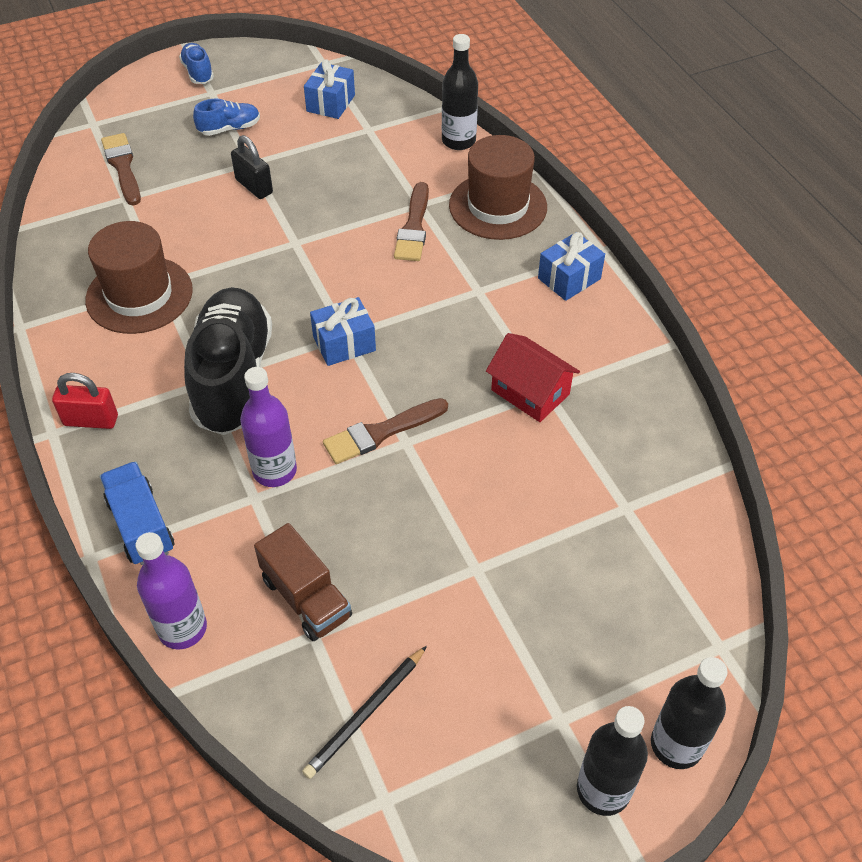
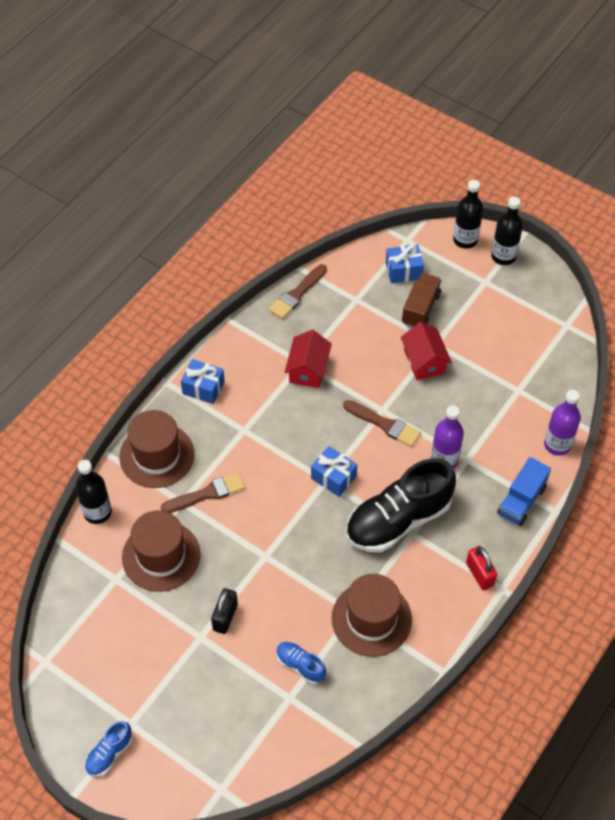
camera: 120 degrees left, 5 degrees up
(123, 167) = (258, 725): brown brush -> brown brush (297, 294)
(229, 128) = (169, 678): blue shoe -> blue shoe (300, 665)
(306, 597) = (503, 403): brown truck -> brown truck (420, 309)
(331, 103) = (97, 624): blue gift -> blue gift (403, 271)
(366, 167) = (161, 556): none -> brown hat
(366, 714) = (537, 350): black pencil -> none
(453, 535) = (424, 361): none -> red house

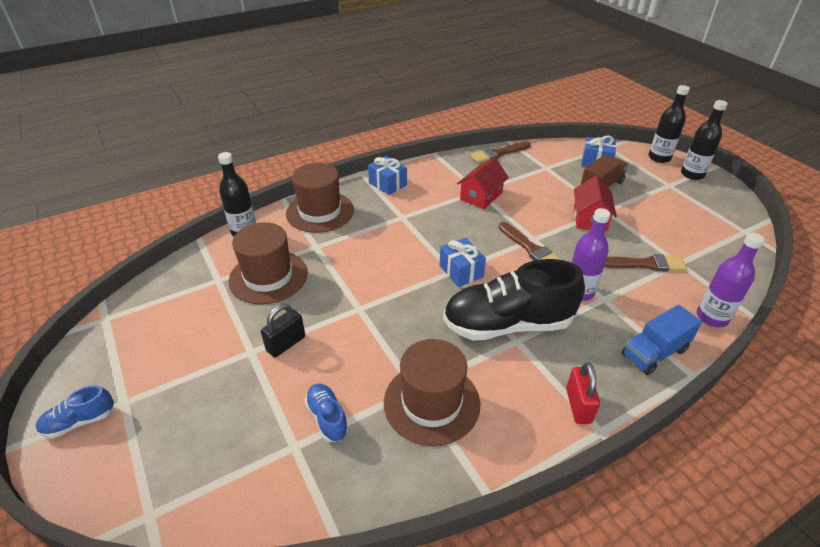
camera: 25 degrees right, 15 degrees down
(207, 494) = (340, 247): brown brush -> brown brush (644, 264)

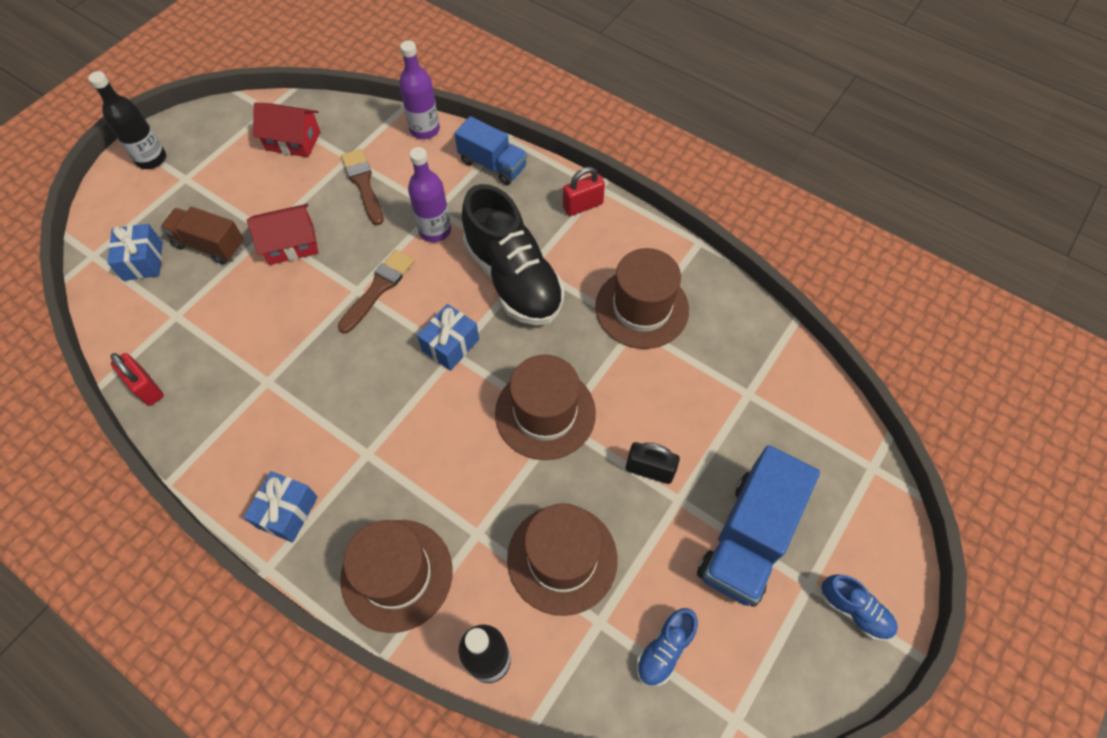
camera: 115 degrees left, 20 degrees up
(188, 380) = (748, 538): none -> blue truck
(327, 418) = (706, 382): blue shoe -> blue shoe (664, 650)
(373, 302) = (545, 413): none -> brown hat
(481, 196) = (279, 374): red house -> red house (293, 141)
(498, 153) = (146, 387): brown brush -> red padlock
(659, 158) = (113, 194): black bottle -> none

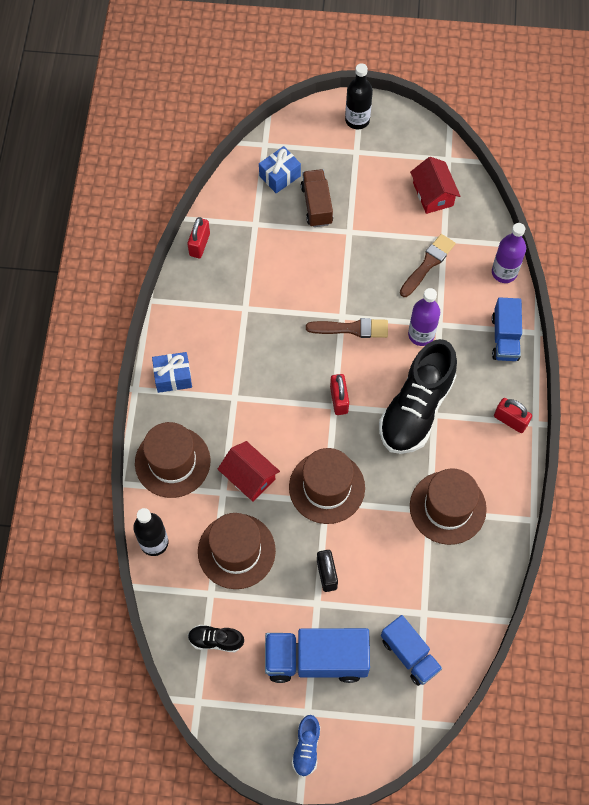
camera: 60 degrees right, 5 degrees up
(291, 244) = (349, 253): red house -> red house (249, 477)
(450, 345) = (339, 400): blue gift -> red padlock
(664, 650) = (215, 640): blue shoe -> black shoe
(789, 433) = (409, 654): none -> blue truck

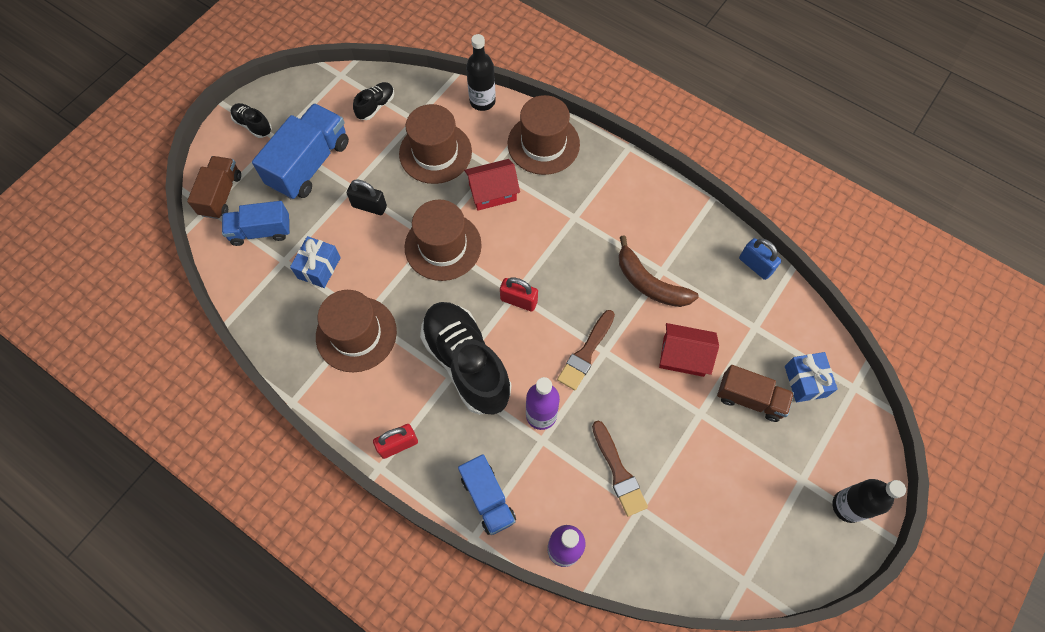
camera: 120 degrees right, 0 degrees up
(173, 377) = (623, 180): blue gift -> blue gift (319, 268)
(199, 244) = (755, 265): red padlock -> blue padlock
(262, 312) = (649, 283): none -> brown banana
(306, 748) = (253, 125): blue shoe -> black shoe
(397, 720) = (221, 195): none -> brown truck
(433, 194) = (704, 532): red house -> red house (683, 356)
(505, 337) = (488, 498): blue truck -> blue truck turned 150 degrees counterclockwise

